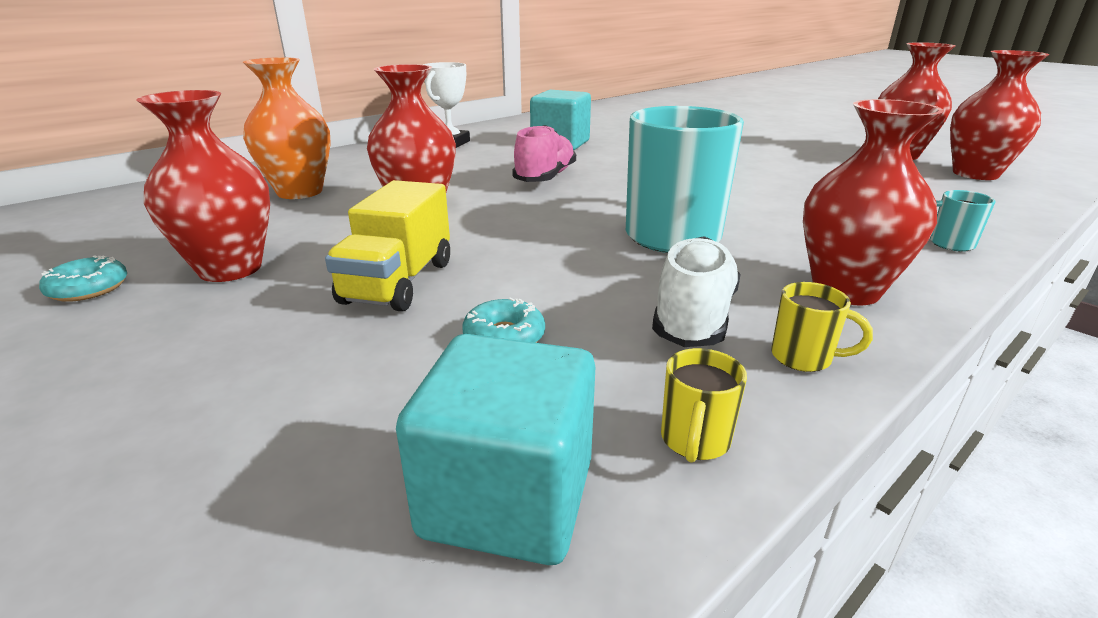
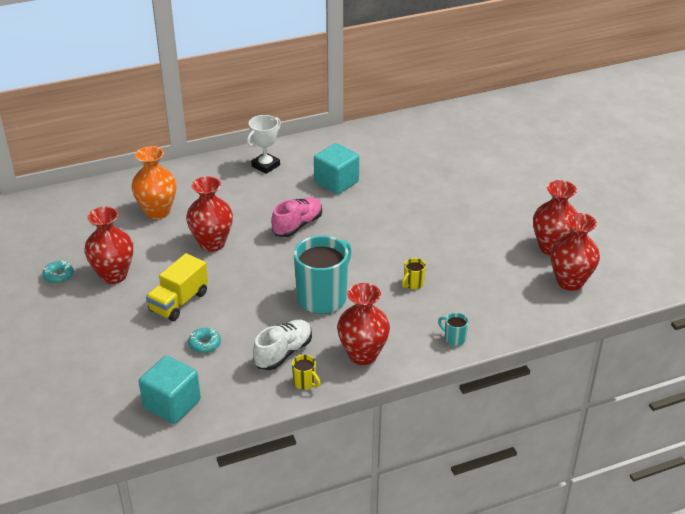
camera: 20 degrees right, 10 degrees up
(694, 441) = (237, 402): yellow mug -> yellow mug (413, 284)

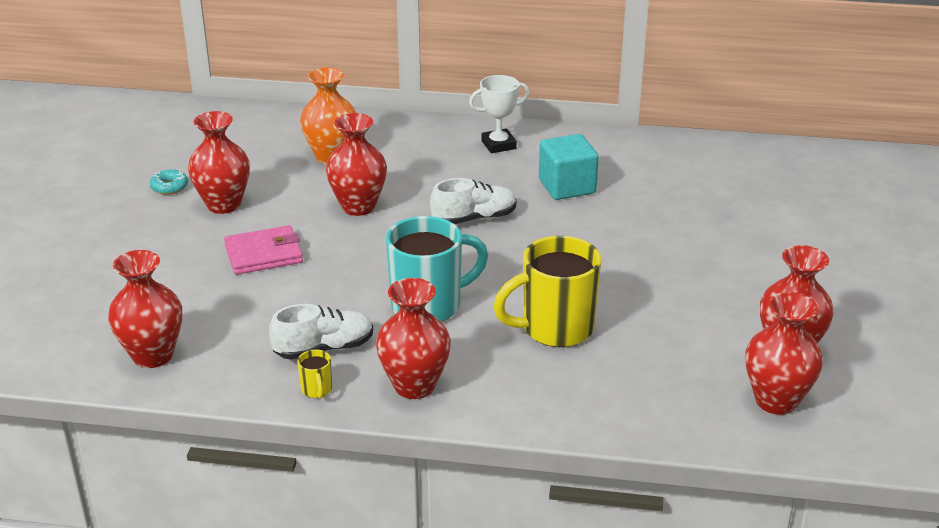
camera: 30 degrees right, 5 degrees down
(172, 404) = (153, 355): turquoise cube -> red vase
(179, 302) = (264, 254): yellow truck -> pink wallet
(204, 344) = (247, 307): turquoise donut -> none
(297, 225) = (474, 218): pink shoe -> white shoe
(413, 284) = (554, 329): yellow mug -> yellow mug, size x2.43
(454, 338) = (547, 410): turquoise mug -> none

